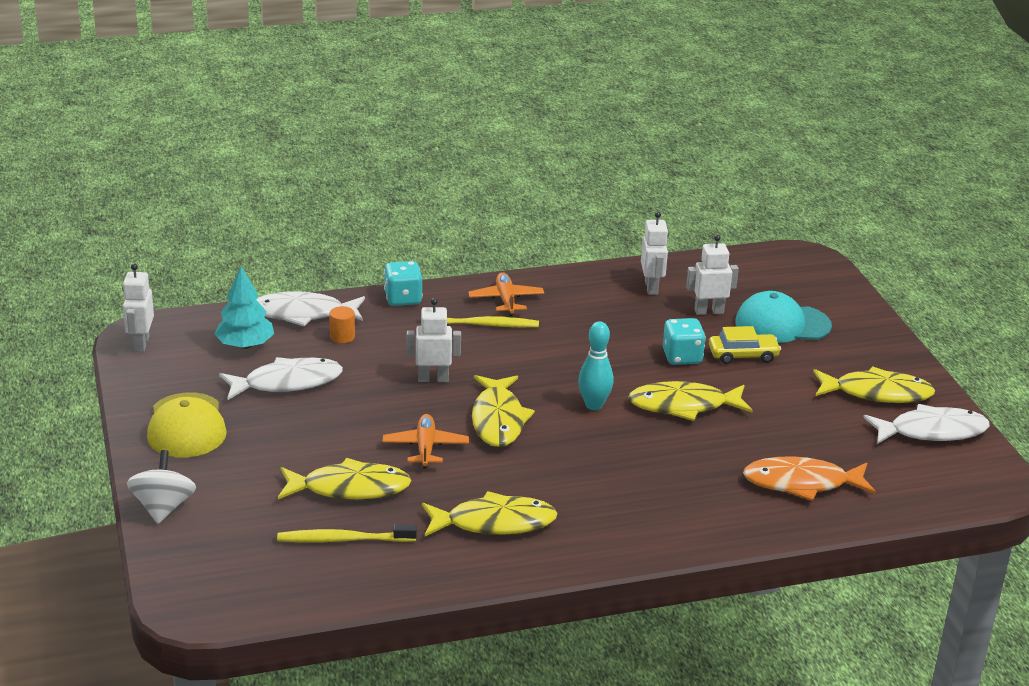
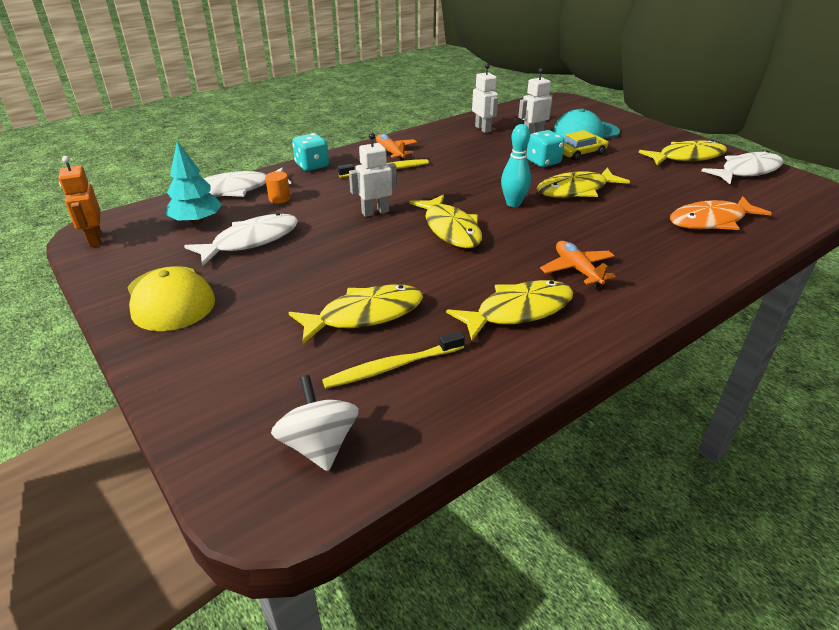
camera: 20 degrees left, 5 degrees up
(141, 344) = (95, 239): white robot -> orange robot
(163, 507) = (178, 387): white spinning top -> white spinning top (319, 445)
(425, 447) = (408, 264): orange plane -> orange plane (577, 270)

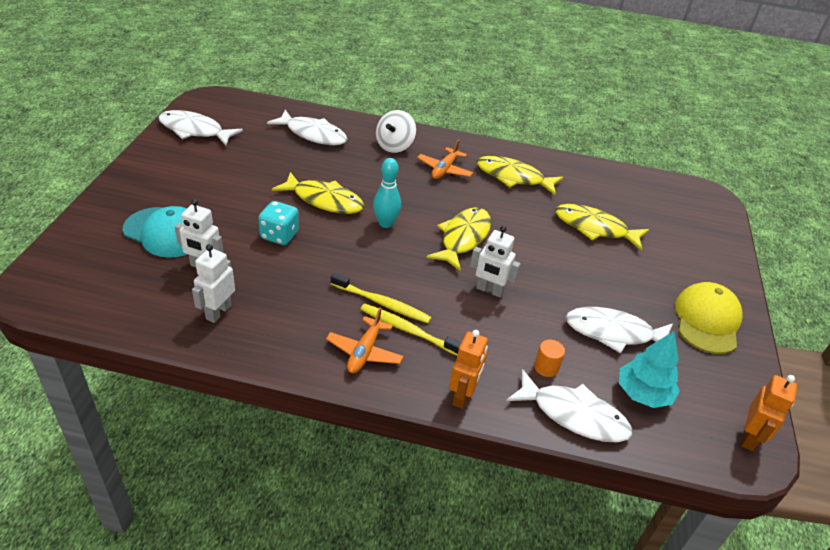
camera: 135 degrees left, 5 degrees up
(312, 166) = (462, 396): turquoise dice -> orange robot
(319, 445) = (674, 197): white spinning top -> white spinning top (394, 146)
(391, 367) = (611, 200): yellow toothbrush -> yellow toothbrush (382, 303)
(581, 153) = (233, 220): yellow car -> none
(687, 157) = (186, 161): yellow fish -> none
(711, 221) = (313, 134): orange fish -> white fish

